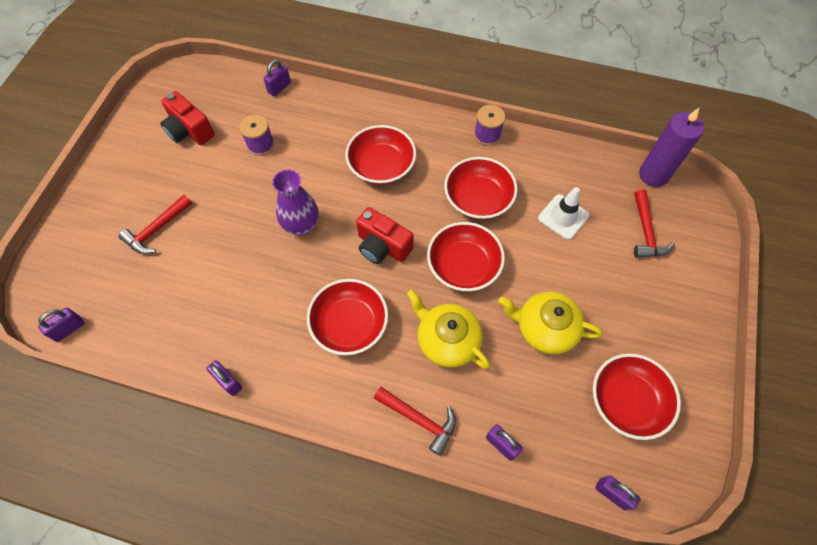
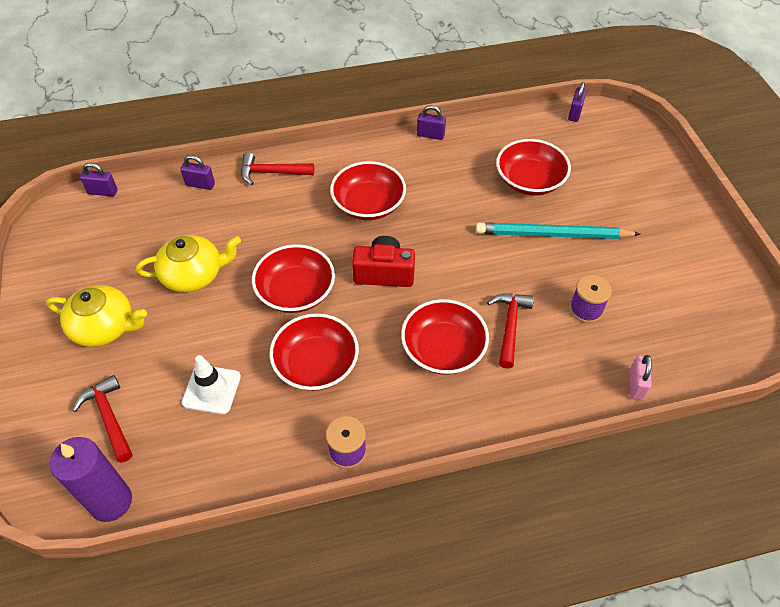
camera: 150 degrees right, 10 degrees down
(157, 229) = (592, 196): red hammer -> red hammer (510, 326)
(189, 131) = (669, 288): red camera -> none
(224, 211) = (553, 235): none -> turquoise pencil
(279, 88) = (636, 385): purple padlock -> pink padlock
(301, 225) = (473, 255): purple vase -> none
(447, 340) = (278, 229): yellow teapot -> yellow teapot (104, 327)
(627, 401) = (102, 253): red bowl -> red bowl (529, 181)

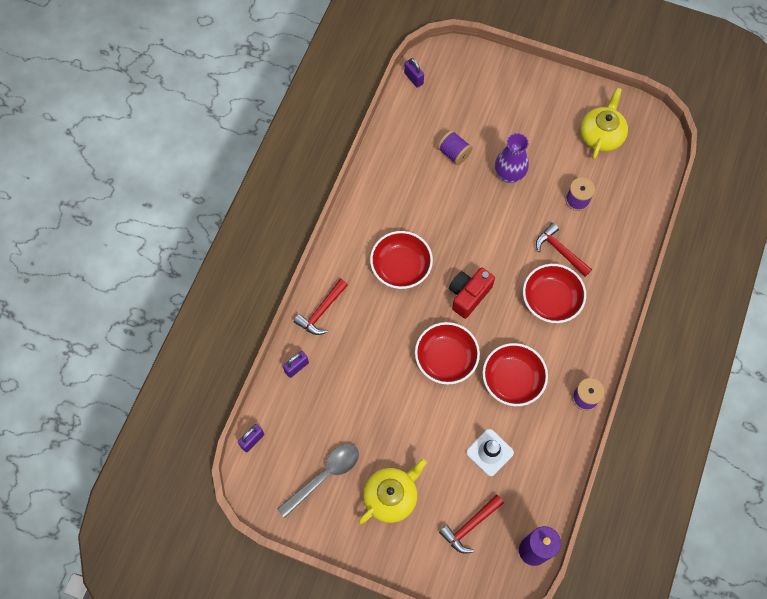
camera: 55 degrees left, 15 degrees up
(97, 262) = (325, 475): none -> grey spoon
(109, 418) = (470, 525): red hammer -> red hammer turned 45 degrees counterclockwise
(193, 275) = (384, 416): yellow teapot -> yellow teapot (601, 135)
(430, 135) = (363, 183): purple padlock -> none
(529, 181) = (454, 153): red bowl -> purple spool
(553, 235) = (509, 174): turquoise pencil -> purple vase
(636, 385) = (644, 214): pink padlock -> none

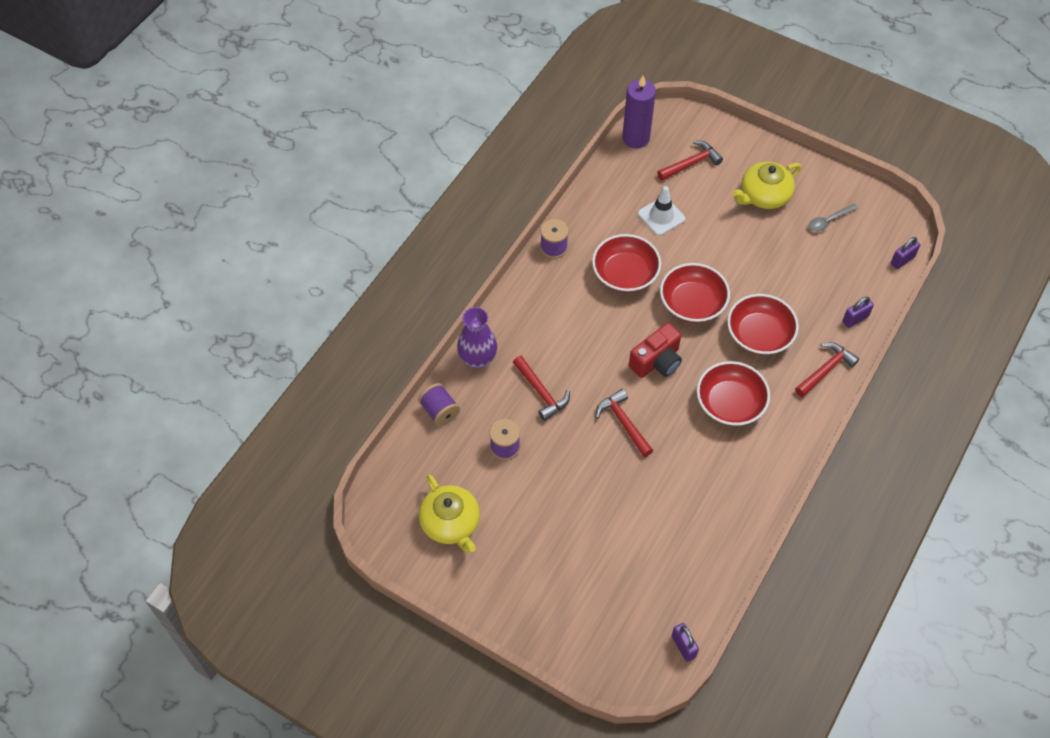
camera: 170 degrees left, 10 degrees down
(325, 475) = (828, 221): grey spoon -> grey spoon, size x0.61
(454, 153) = (645, 530): purple spool -> purple spool (439, 411)
(486, 235) = (624, 423): none -> red hammer
(509, 174) = (581, 491): purple vase -> purple vase (477, 359)
(551, 299) = (565, 343): red bowl -> red bowl (759, 335)
(601, 135) = (451, 523): yellow teapot -> yellow teapot turned 60 degrees counterclockwise

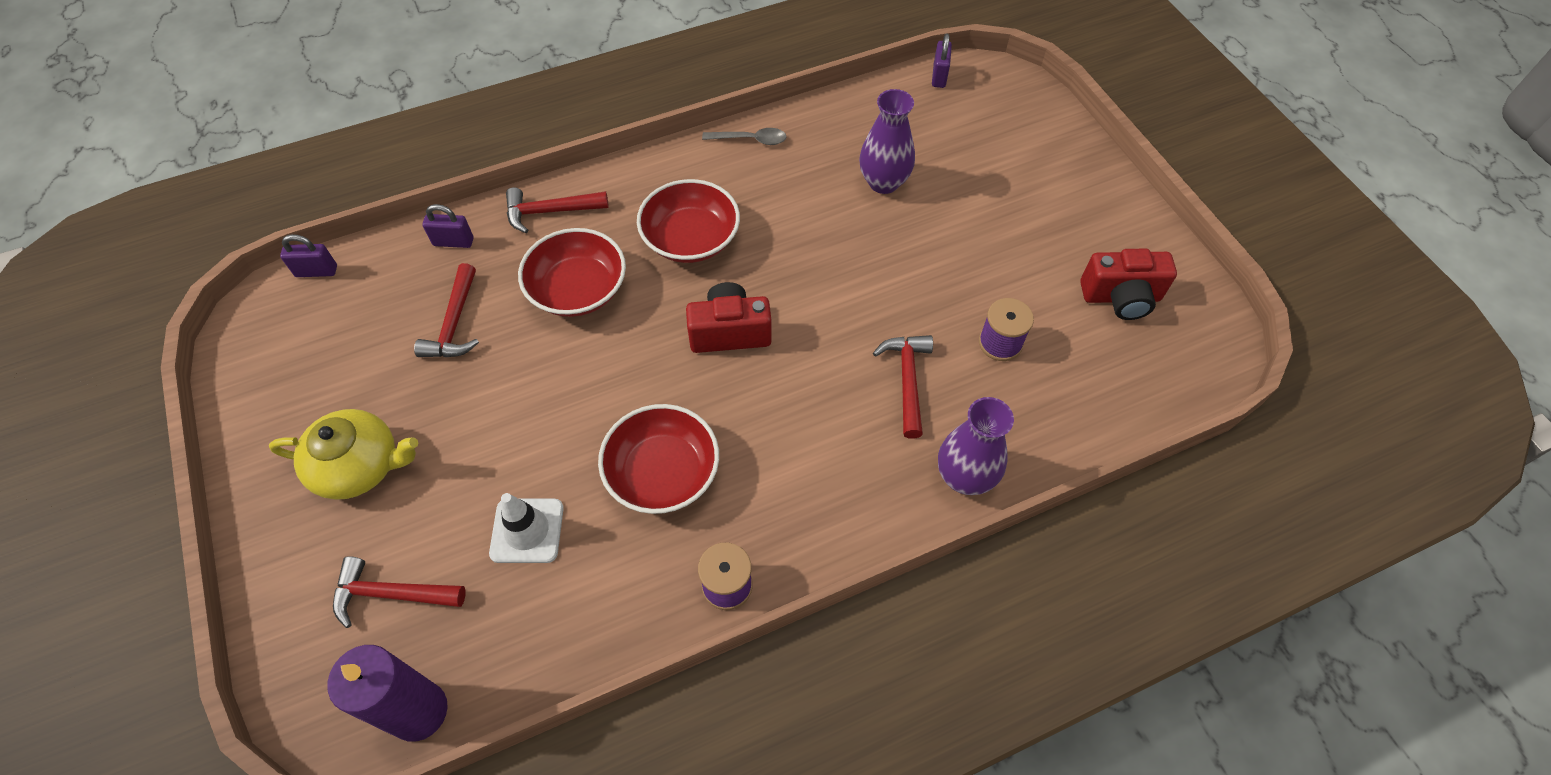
camera: 145 degrees left, 0 degrees up
(439, 411) = (1063, 435): purple spool -> none
(451, 523) = (1121, 297): yellow teapot -> red camera
(624, 423) = (832, 287): red hammer -> red hammer (454, 323)
(651, 519) = (883, 182): none -> purple vase
(692, 303) = (616, 375): red bowl -> none
(828, 221) = (329, 374): grey spoon -> grey spoon (751, 140)

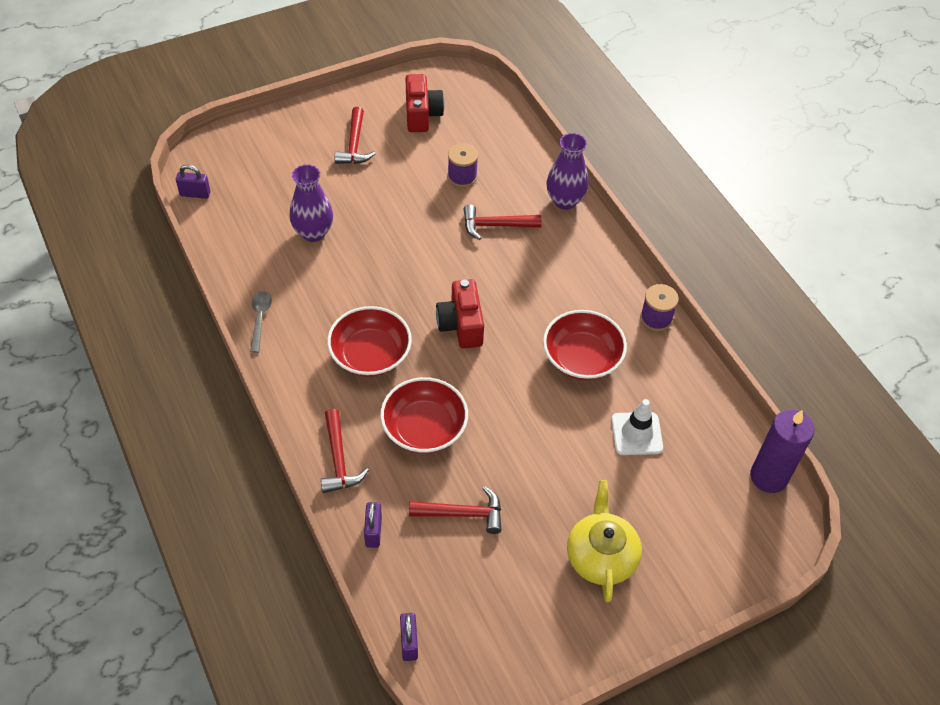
camera: 95 degrees left, 5 degrees down
(392, 594) = (696, 510): red hammer -> red hammer (354, 144)

